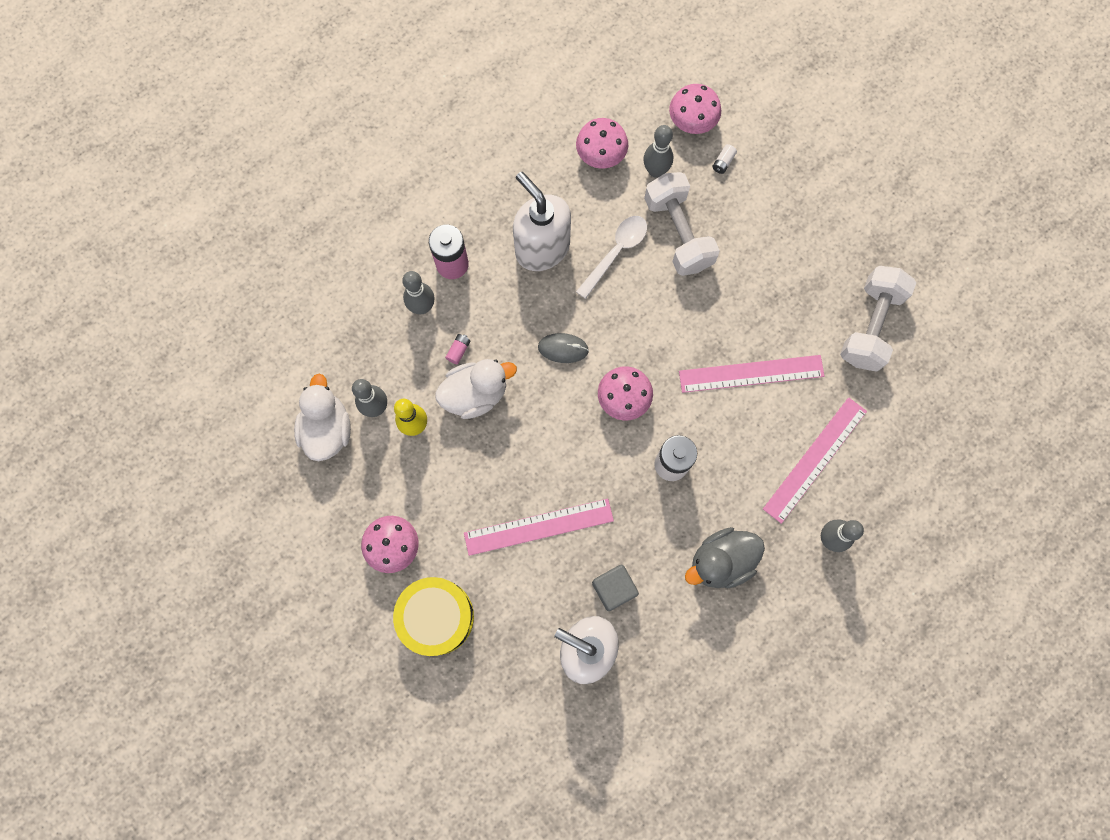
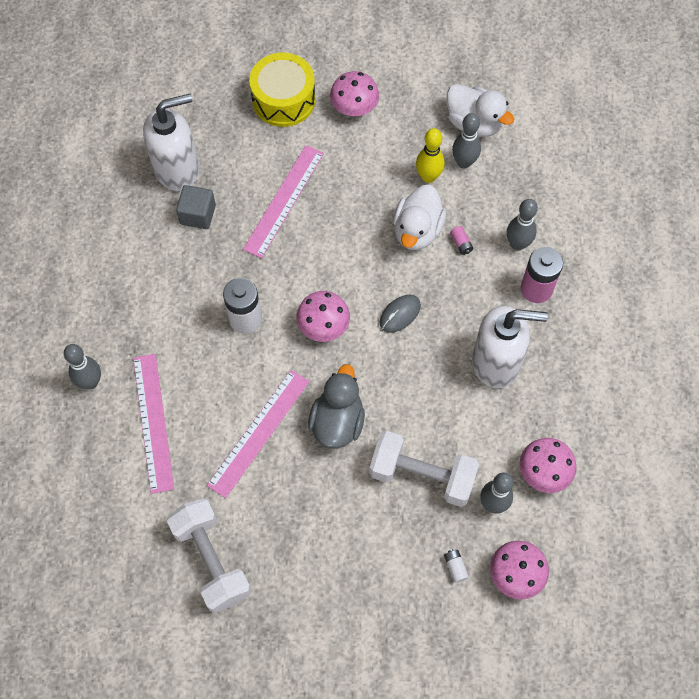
camera: 130 degrees right, 10 degrees down
(616, 252) = (446, 414): white spoon -> none
(721, 561) = (148, 296): grey duck -> grey duck (337, 422)

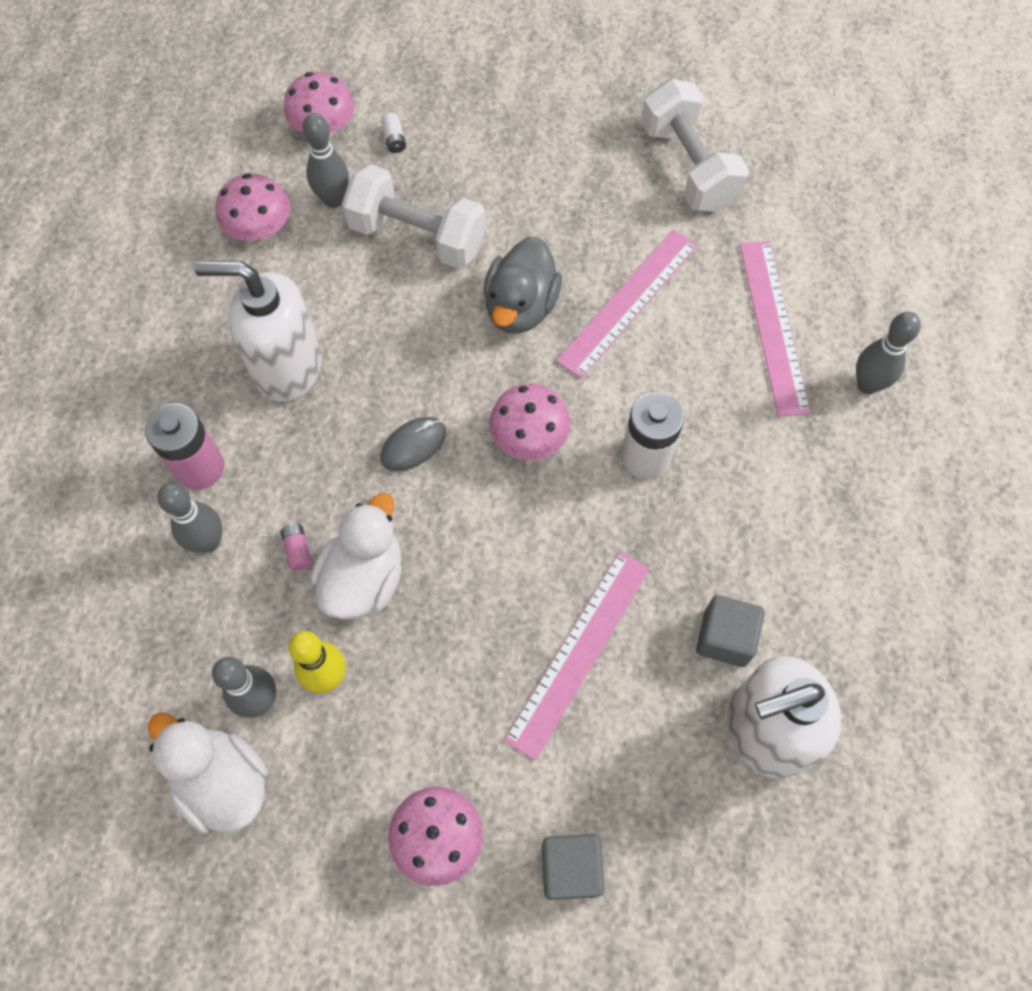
camera: 175 degrees left, 0 degrees up
(283, 100) = (570, 868): yellow drum -> grey cube

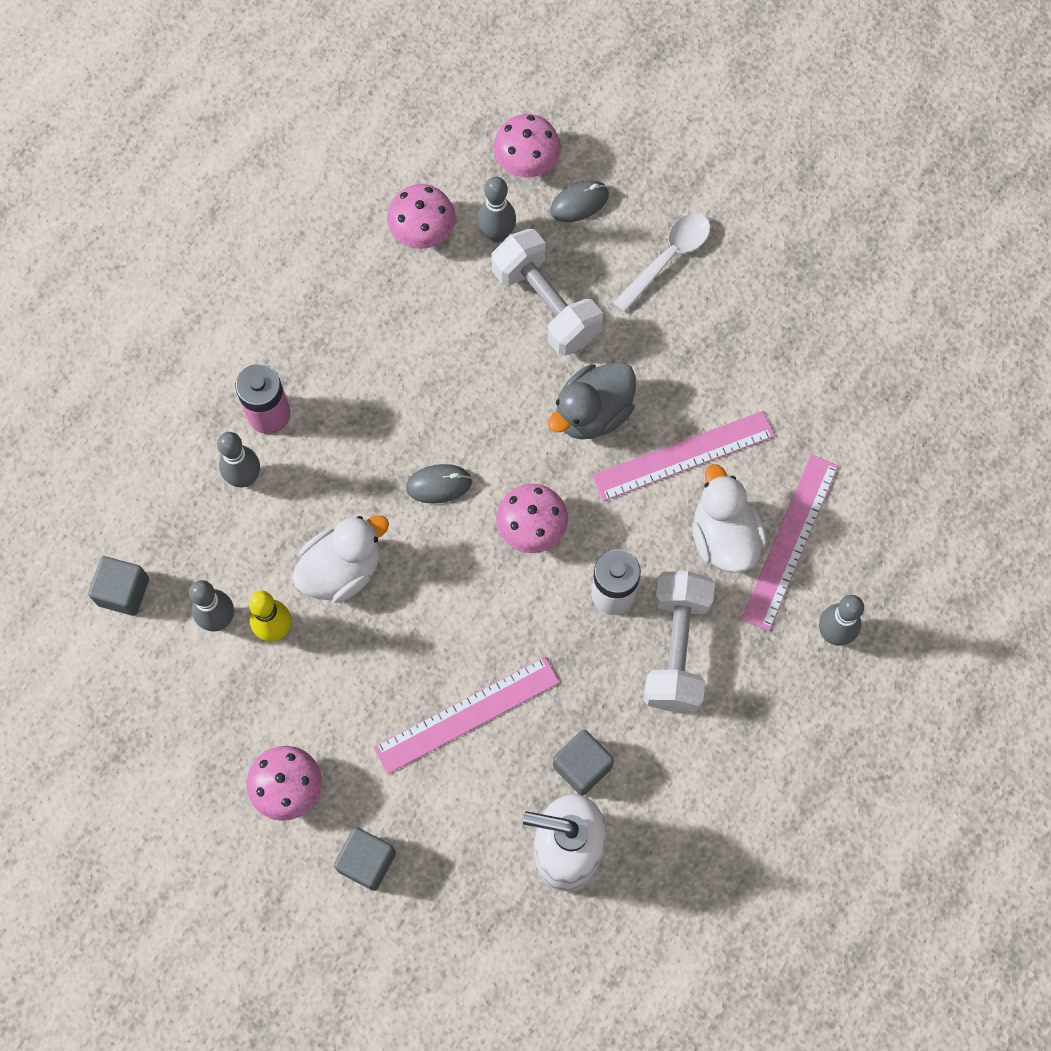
camera: 30 degrees right, 5 degrees up
(137, 729) = (123, 591): none -> grey cube
(223, 782) = (163, 663): white duck -> white duck (724, 537)
(287, 367) = (378, 365): white soap dispenser -> none
(298, 550) = (306, 521): pink battery -> none
(394, 139) = (579, 203): white battery -> grey mouse
(504, 146) = (668, 257): none -> white spoon
(688, 167) = (815, 359): white dumbbell -> white dumbbell (676, 649)

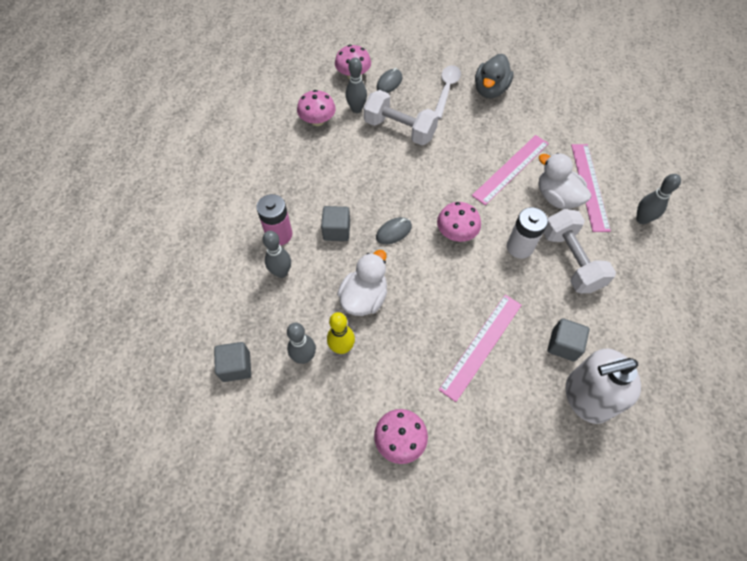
camera: 25 degrees left, 10 degrees down
(367, 861) = (474, 463): grey cube -> grey cube (336, 231)
(592, 413) = (453, 167): grey duck -> grey duck (490, 90)

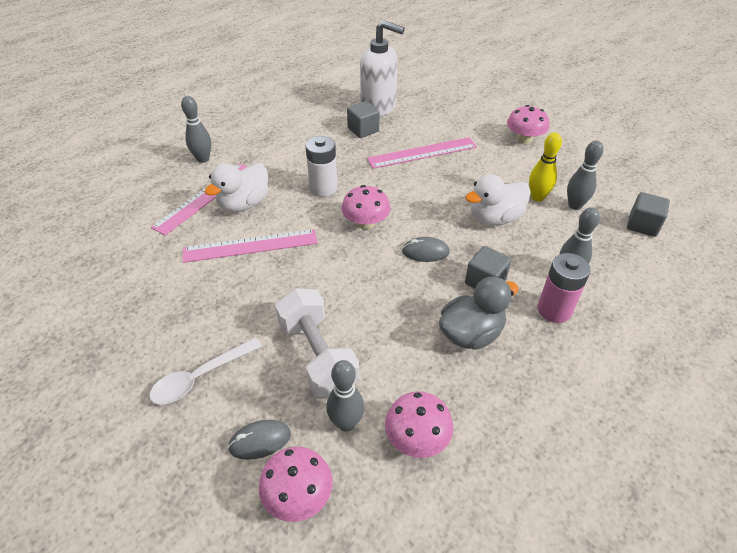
camera: 145 degrees left, 15 degrees down
(490, 90) = (151, 343): grey duck -> grey duck (471, 334)
(556, 197) = (244, 204): white duck -> white duck turned 45 degrees clockwise
(570, 260) = (295, 163): white dumbbell -> none

